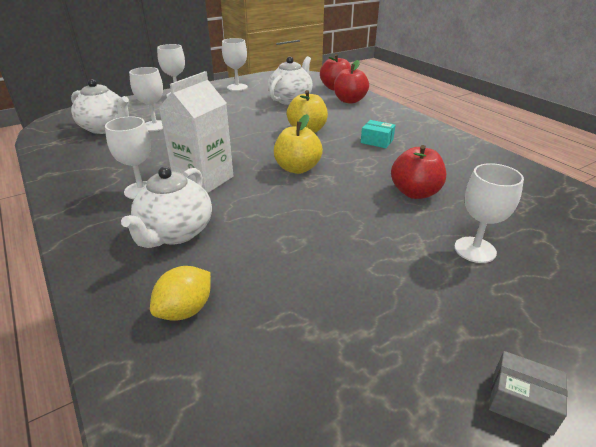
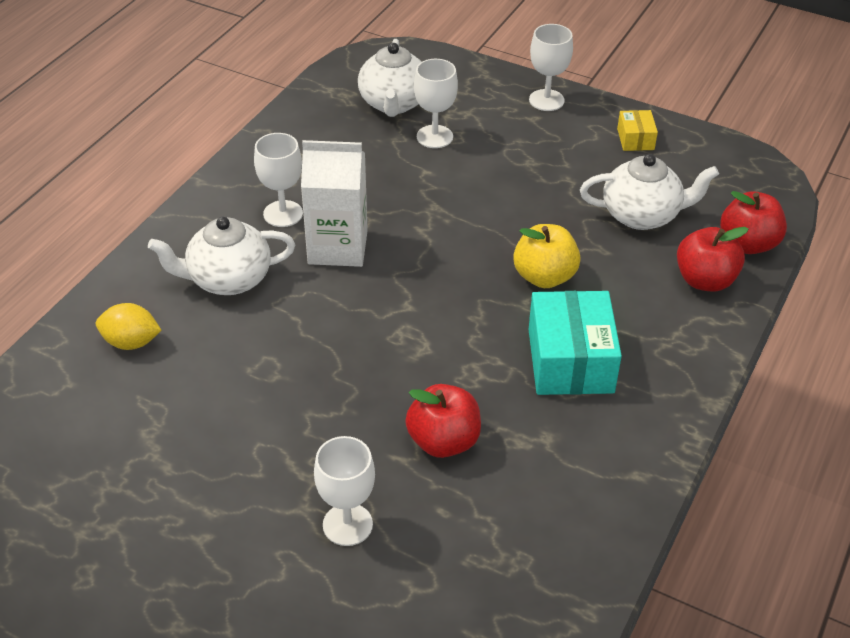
camera: 60 degrees right, 10 degrees up
(237, 87) = (635, 139): white goblet -> yellow box
(297, 168) = (424, 311): yellow apple -> none
(377, 141) = (570, 361): turquoise box -> turquoise box, size x2.02
(521, 401) = (139, 591): grey box -> none

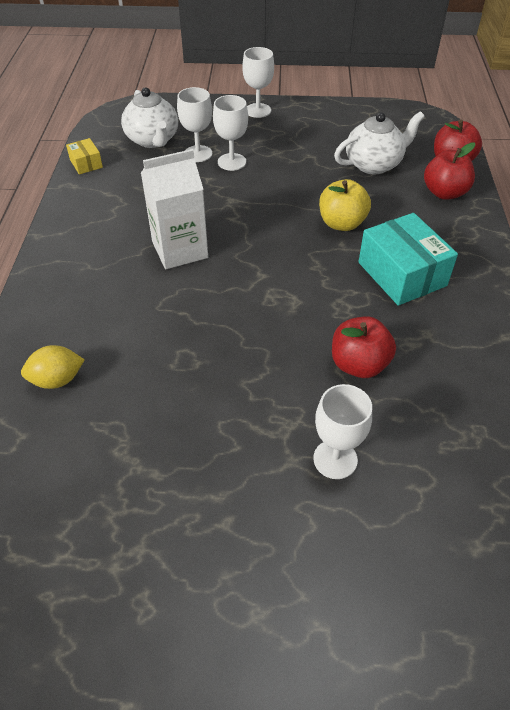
camera: 25 degrees left, 5 degrees up
(228, 279) = (108, 301): white teapot -> none
(283, 214) = (121, 239): white goblet -> white goblet (232, 162)
(635, 139) = (333, 119): yellow box -> yellow box (86, 163)

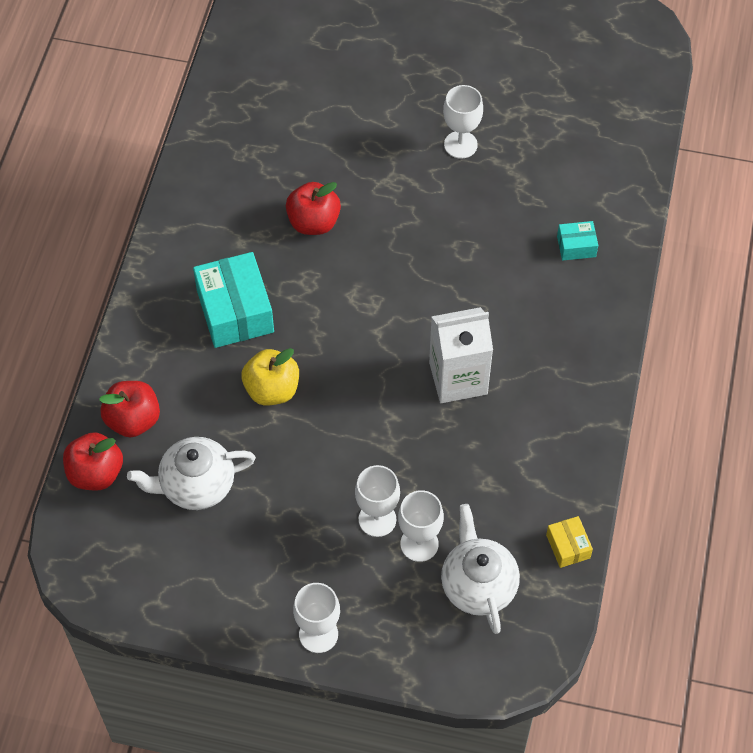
camera: 170 degrees left, 10 degrees up
(57, 380) = (576, 246): yellow lemon -> turquoise box
(335, 459) = (359, 151): white goblet -> white goblet (460, 144)

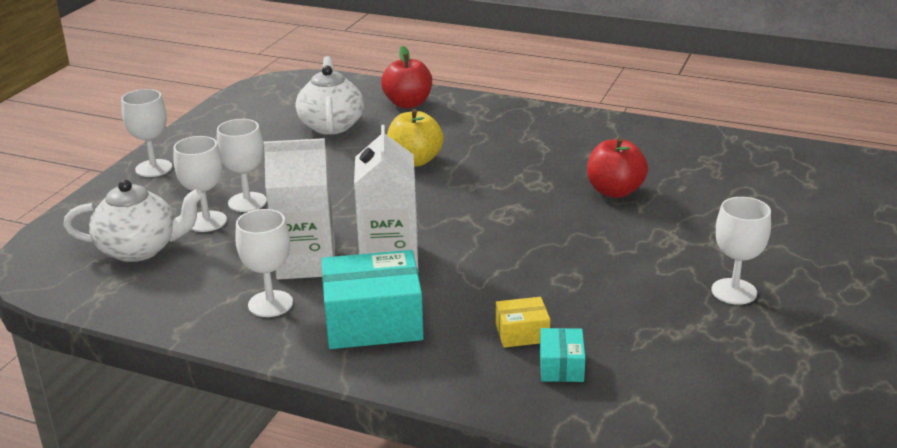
camera: 100 degrees right, 30 degrees down
(96, 473) = (363, 89): red apple -> none
(235, 311) = (510, 148): turquoise box -> turquoise box (373, 321)
(474, 440) = (306, 262): none -> white carton
(540, 451) = (270, 304): none -> white goblet
(568, 546) = (142, 309): yellow box -> yellow box (522, 333)

